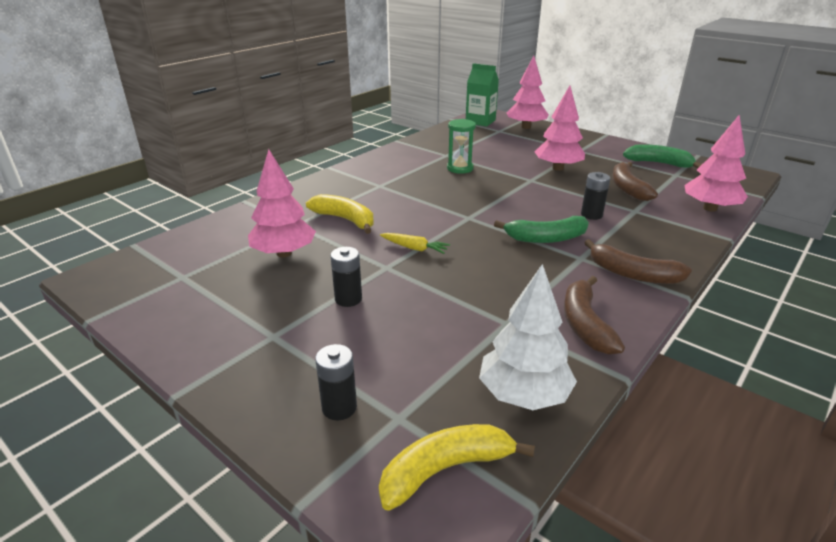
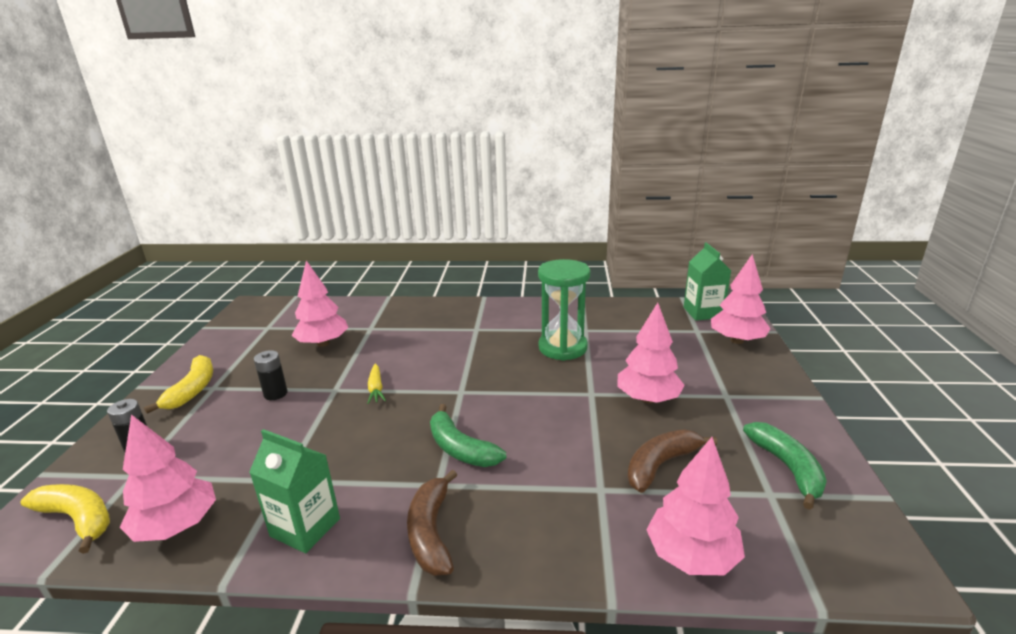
camera: 55 degrees right, 5 degrees down
(345, 219) = (397, 342): yellow banana -> yellow banana (192, 390)
(460, 168) = (562, 347): green hourglass -> green hourglass, size x1.63
(524, 394) = (177, 526): white tree -> pink tree
(584, 324) = (305, 527): brown banana -> green carton
(591, 215) = (549, 460): black battery -> none

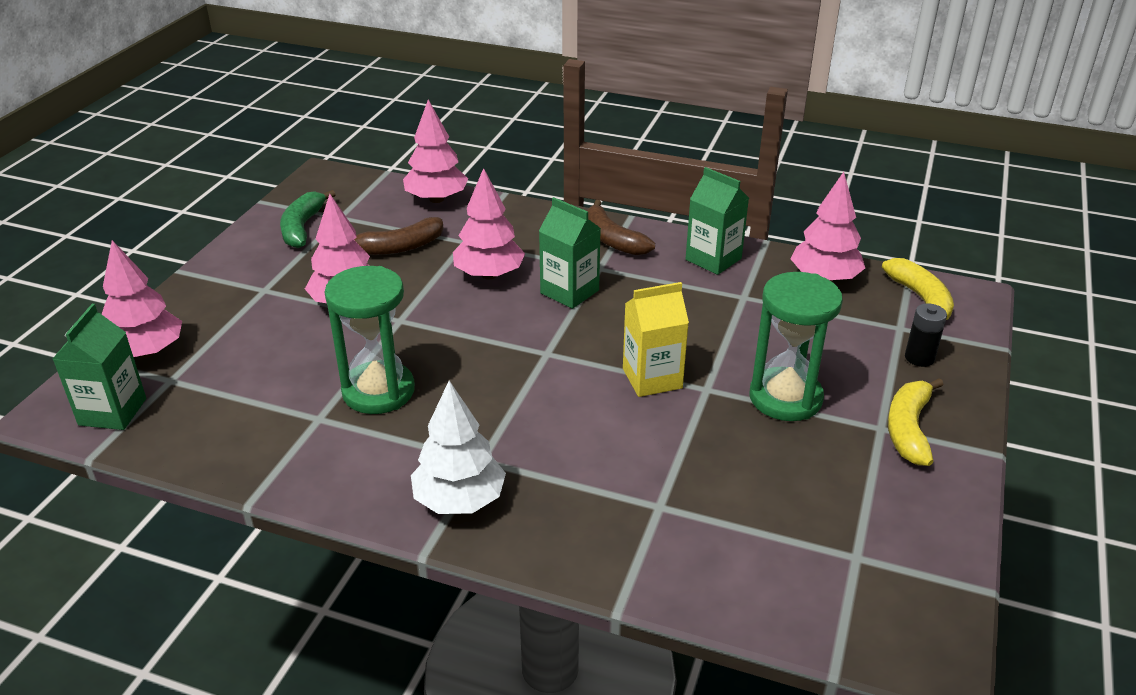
camera: 165 degrees left, 10 degrees up
(78, 519) = (921, 299): yellow banana -> yellow banana turned 150 degrees counterclockwise
(275, 394) = (785, 398): black battery -> green hourglass
(323, 343) = (738, 484): pink tree -> pink tree (489, 274)
(376, 388) = (652, 378): yellow carrot -> yellow carton
(431, 532) = (612, 240): brown banana -> brown banana turned 135 degrees clockwise
(460, 448) = (569, 292): green banana -> green carton
(478, 313) = (459, 500): none -> white tree

